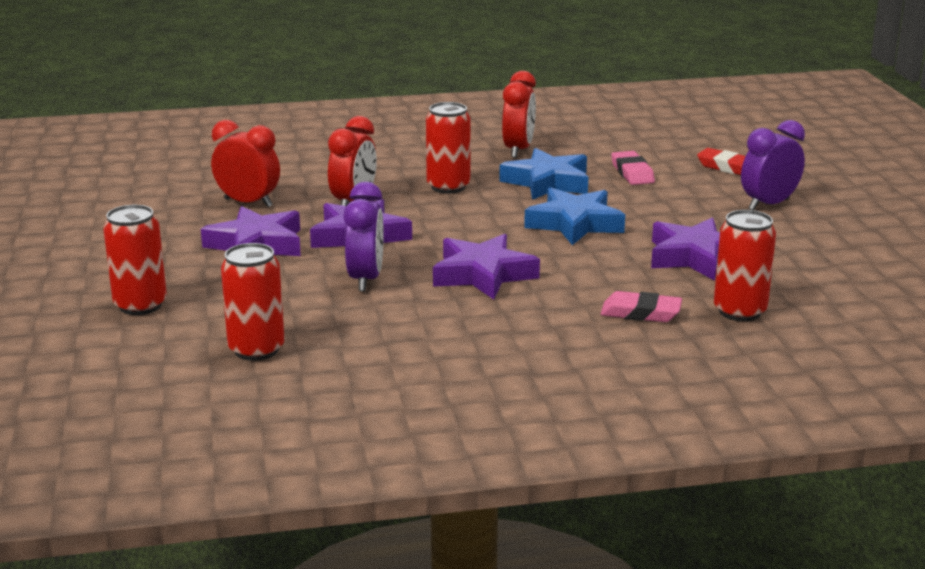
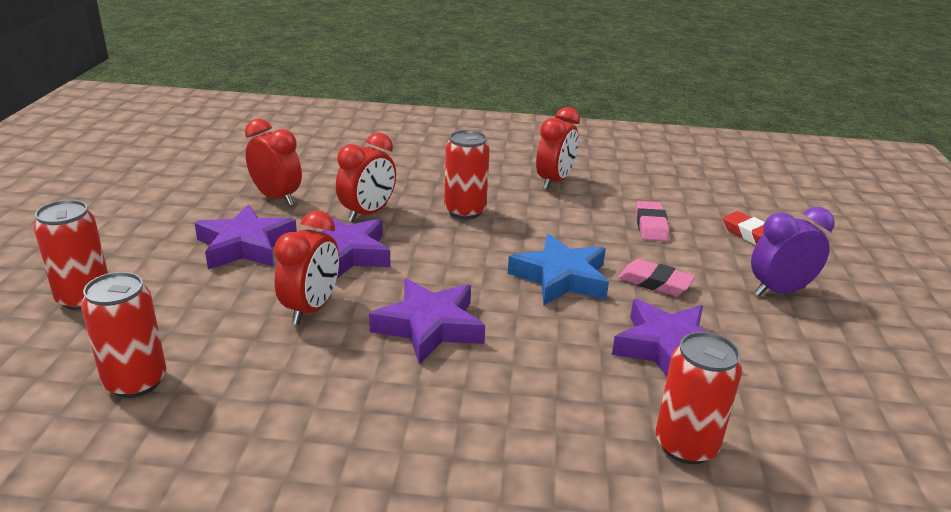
camera: 15 degrees right, 5 degrees up
(366, 279) = (311, 309): purple clock -> red clock
(547, 182) = (561, 222): blue star -> none
(640, 313) = (567, 421): pink eraser -> pink eraser (655, 282)

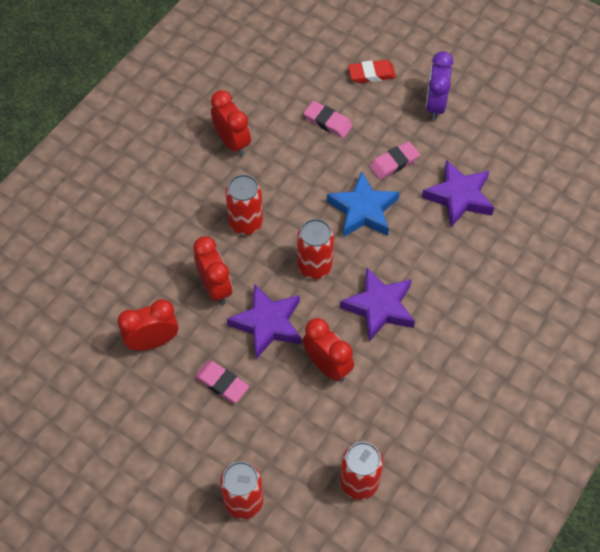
camera: 60 degrees left, 30 degrees up
(246, 246) = (222, 383): purple star -> pink eraser
(686, 445) = (532, 237): red can -> red can (314, 266)

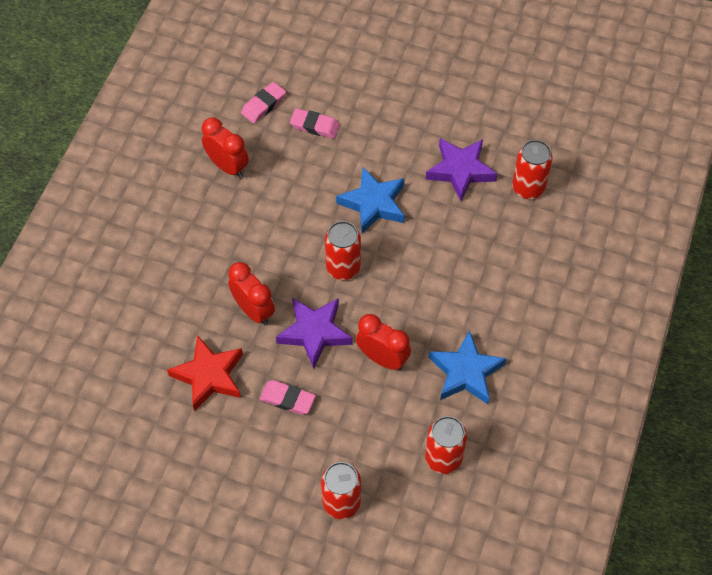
camera: 15 degrees left, 0 degrees up
(153, 341) = (209, 376): red clock -> red star
(246, 223) = (264, 241): red can -> red can (528, 188)
(371, 74) = (343, 70): red eraser -> none
(379, 307) = (415, 292): purple star -> none
(394, 163) = (390, 151): pink eraser -> pink eraser (263, 105)
(407, 400) = (466, 372): none -> blue star
(435, 105) = (413, 88): purple clock -> none

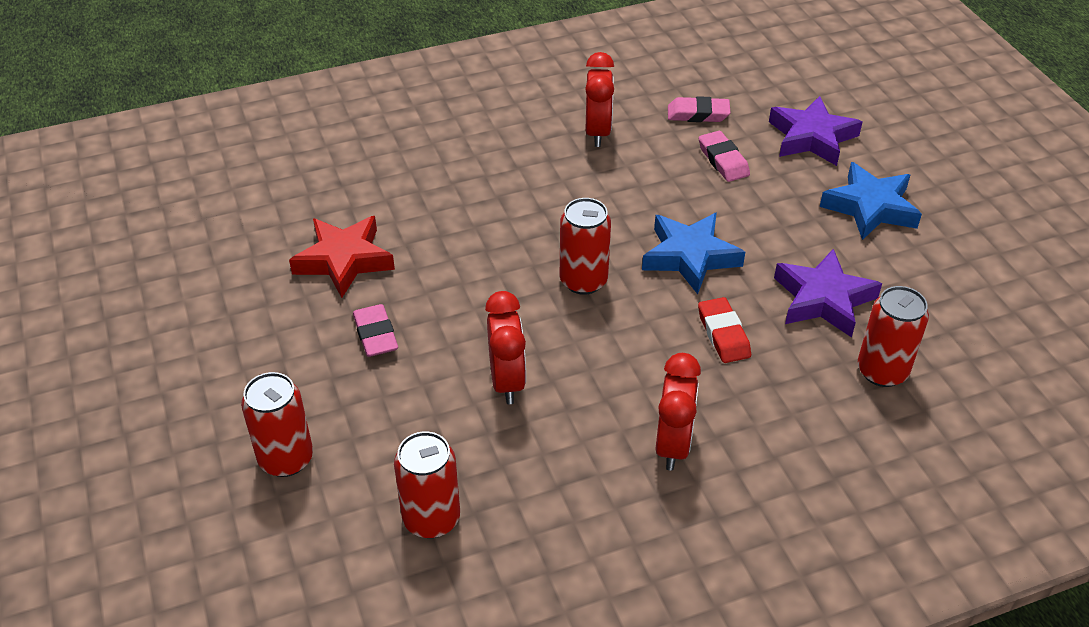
camera: 50 degrees right, 15 degrees down
(253, 310) = (455, 246): red clock -> red clock (673, 445)
(314, 333) = (479, 307): purple star -> purple star (811, 137)
(442, 234) = (723, 334): none -> red eraser
(466, 372) = (569, 468): blue star -> blue star (870, 207)

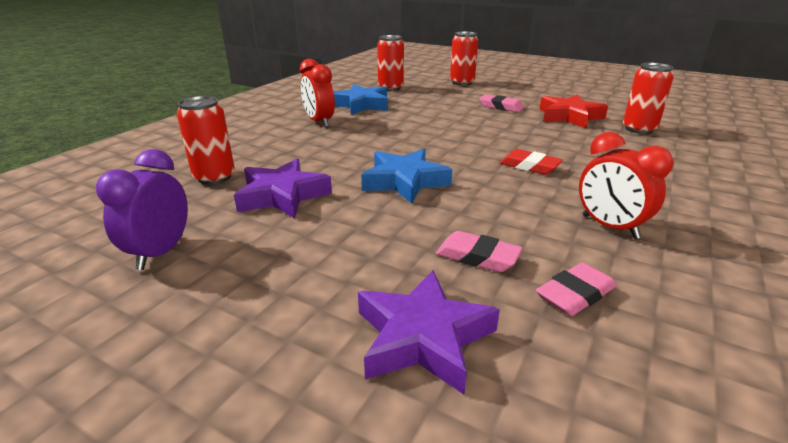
camera: 140 degrees right, 15 degrees down
(507, 381) = (422, 114): red clock -> none
(583, 281) = (449, 149): red can -> red can (639, 129)
(723, 334) = (336, 158): red eraser -> red eraser (529, 166)
(870, 207) = (285, 281): blue star -> blue star (361, 105)
(957, 280) = (160, 252): none -> purple clock

